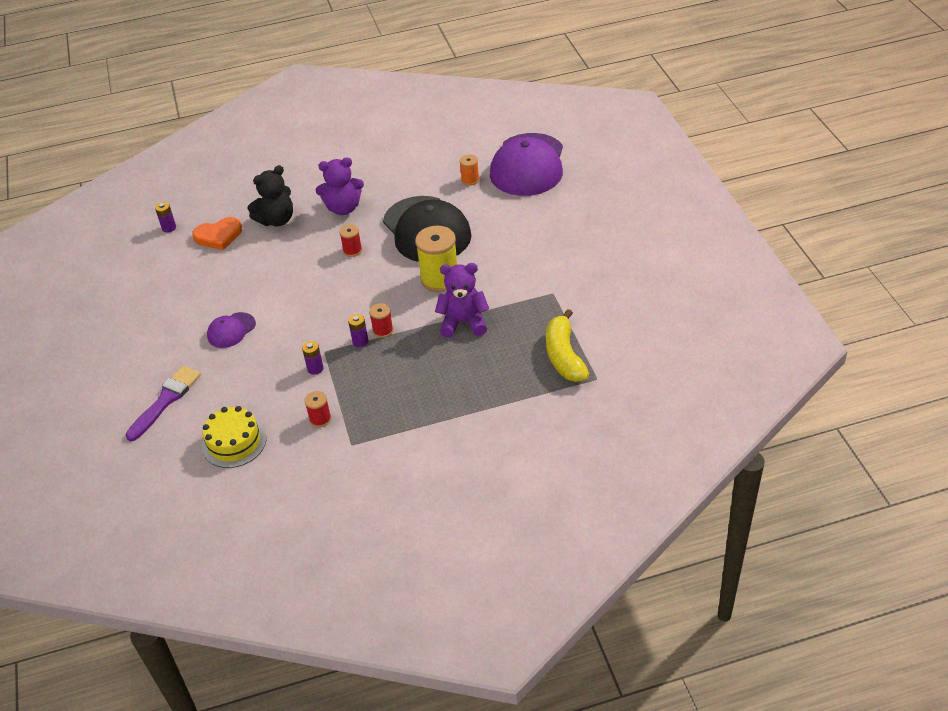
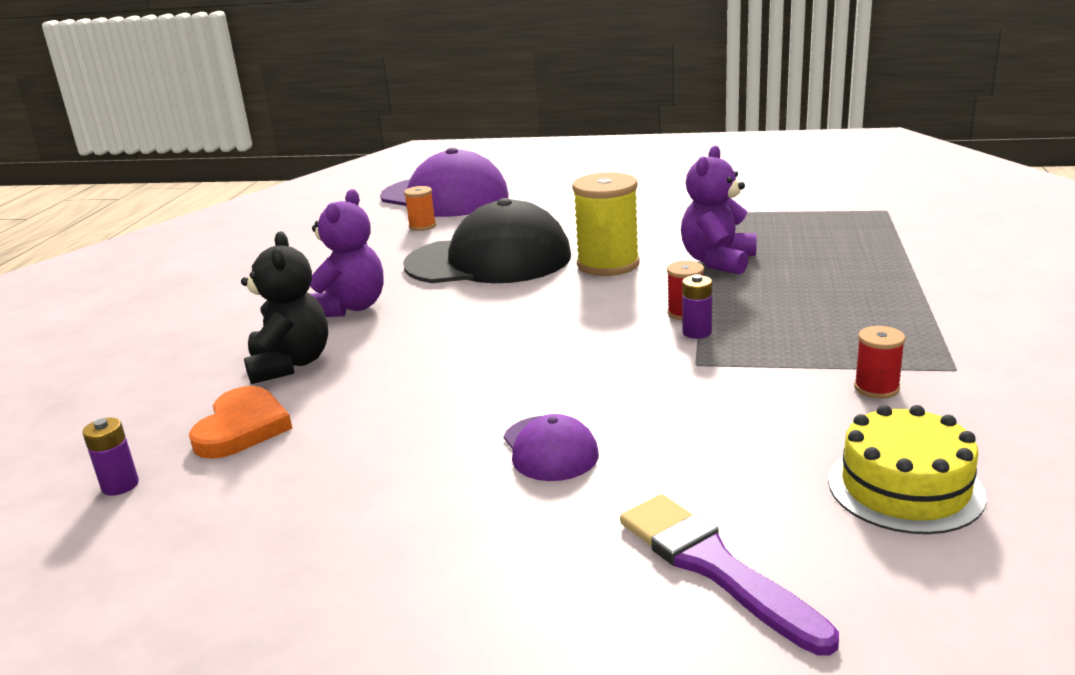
camera: 65 degrees left, 20 degrees down
(315, 368) = (736, 377): purple battery -> none
(352, 250) = (464, 313): red spool -> none
(564, 356) = (833, 219): yellow banana -> none

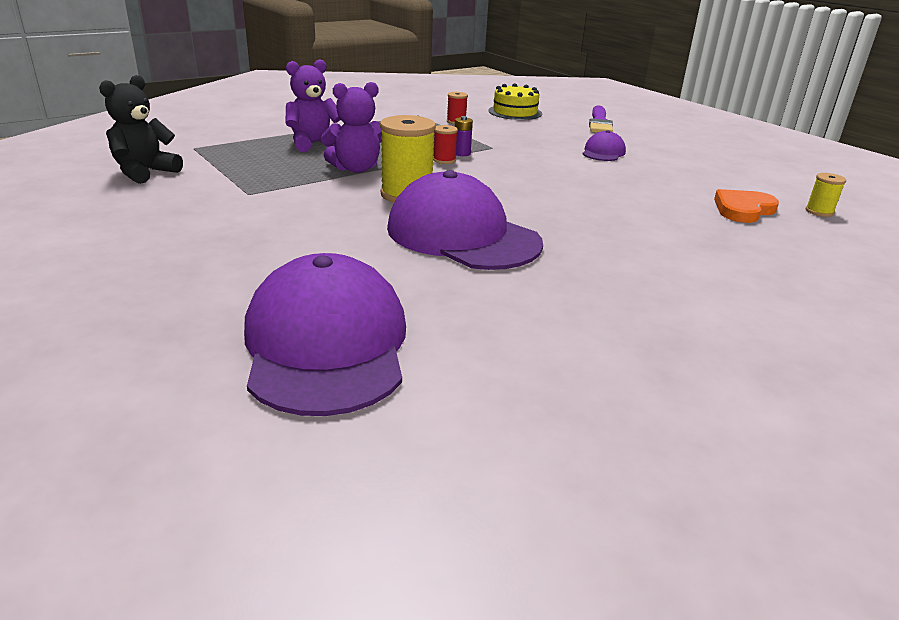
camera: 140 degrees left, 5 degrees up
(120, 485) = (819, 211): purple battery -> yellow spool
(290, 364) = (694, 229): black teddy bear -> black teddy bear (145, 172)
(350, 308) = (617, 248): purple teddy bear -> purple teddy bear (313, 144)
(422, 226) = (436, 305): orange spool -> none
(489, 260) = (462, 235): black cap -> purple cap

